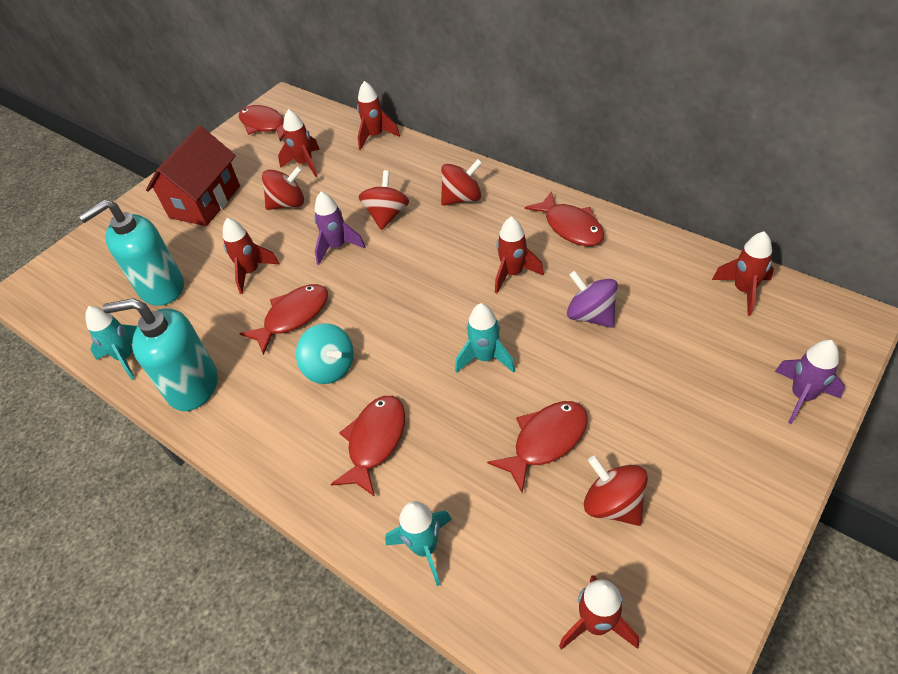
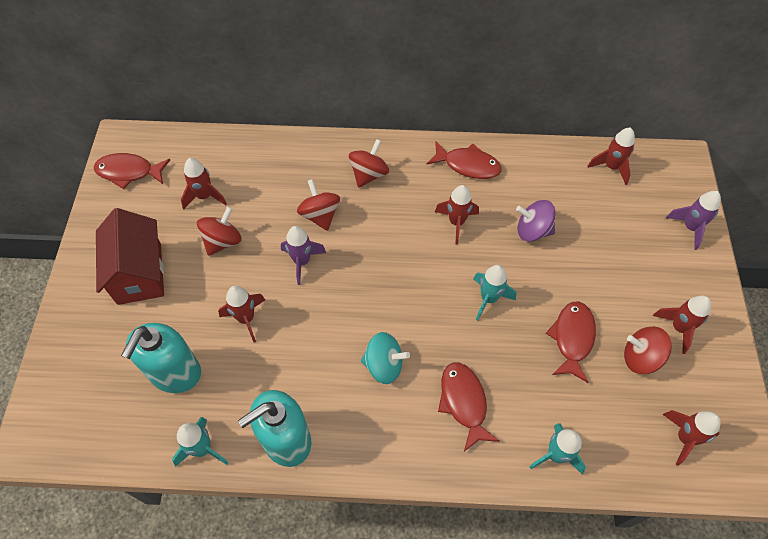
camera: 40 degrees left, 10 degrees up
(293, 317) = (318, 339): red fish -> none
(375, 136) = (247, 144): red rocket -> red rocket (678, 328)

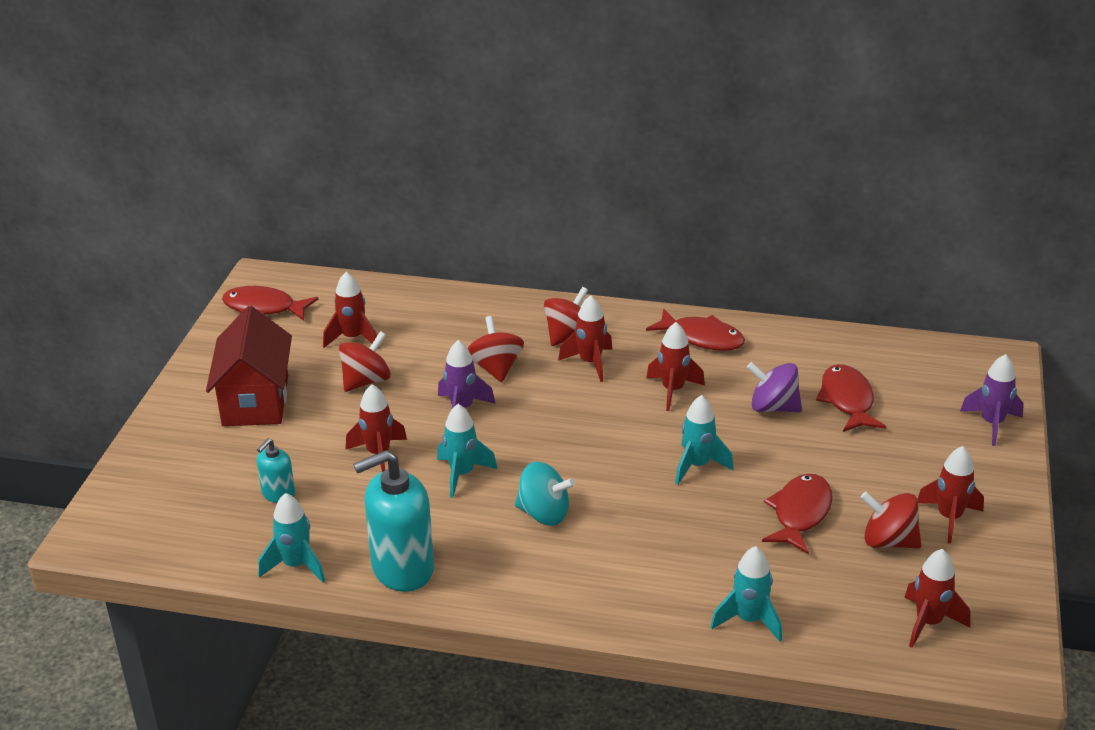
camera: 10 degrees right, 25 degrees down
(175, 373) = (278, 494): turquoise soap dispenser -> turquoise soap dispenser, size x0.51
(314, 332) = (462, 474): none -> turquoise rocket
(464, 402) = (639, 558): red fish -> red fish (847, 400)
(611, 167) = (897, 356): red rocket -> red rocket (590, 363)

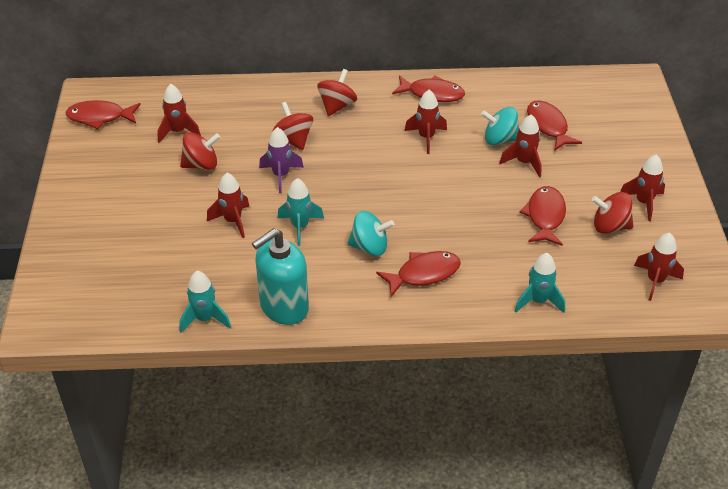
camera: 15 degrees left, 10 degrees up
(255, 401) = (123, 193): red house -> none
(278, 494) = (169, 265): turquoise soap dispenser -> none
(366, 381) = (201, 165): red spinning top -> red spinning top turned 45 degrees clockwise
(590, 363) = (360, 125): red rocket -> red rocket (524, 162)
(603, 559) = (424, 274): none -> red fish
(697, 466) = (463, 192): turquoise rocket -> none
(773, 407) = (500, 139): purple spinning top -> turquoise spinning top
(991, 424) = (648, 129): purple rocket -> none

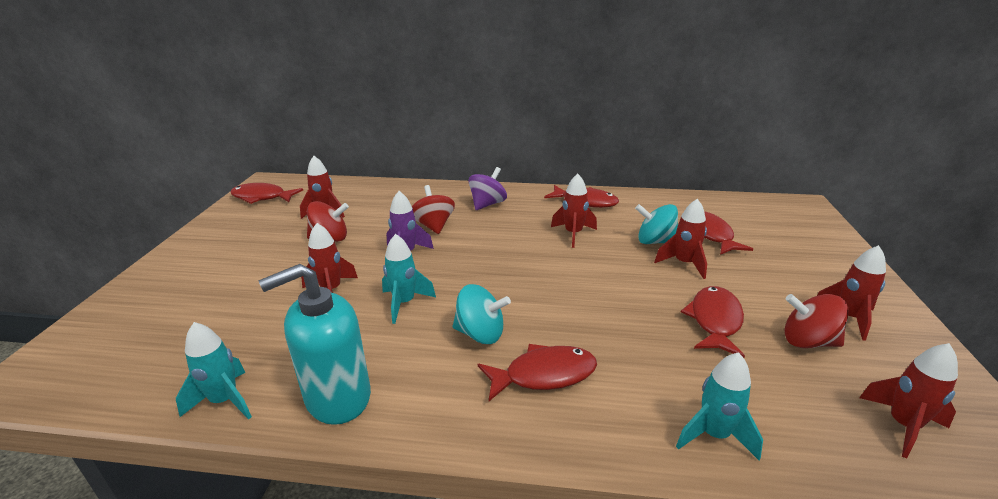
camera: 10 degrees right, 15 degrees down
(337, 106) = (487, 204): red spinning top -> purple spinning top

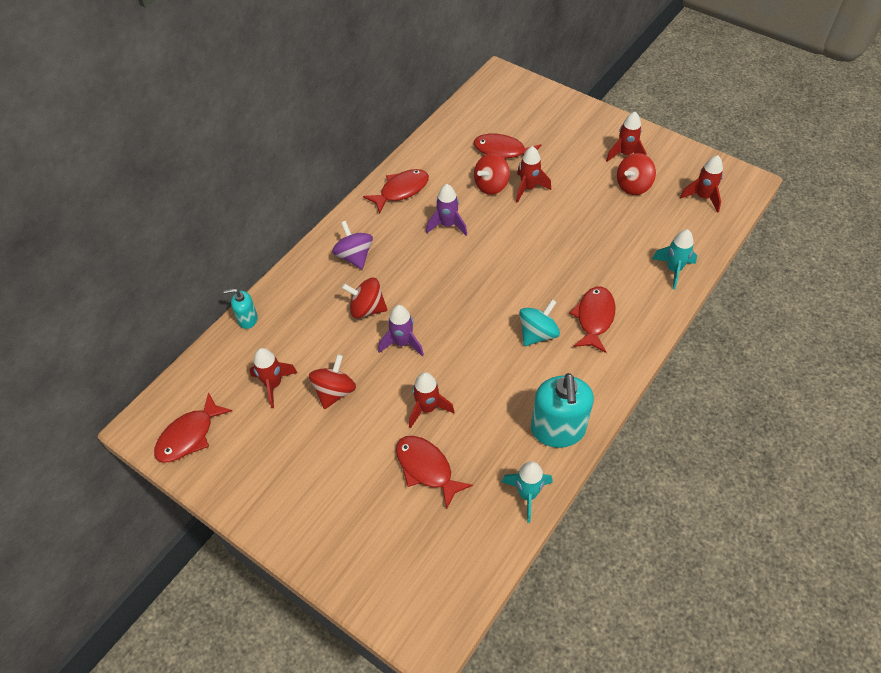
camera: 60 degrees left, 25 degrees up
(385, 185) = (247, 319): none -> turquoise soap dispenser
(404, 303) = (475, 365): turquoise rocket -> none
(573, 234) = (447, 225): red rocket -> purple rocket
(655, 241) = (491, 185): turquoise spinning top -> red spinning top
(715, 321) = (594, 212): red fish -> red fish (426, 468)

